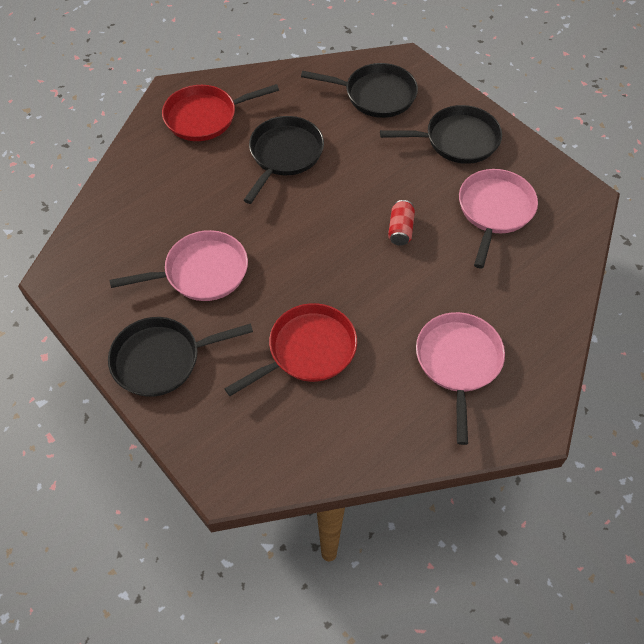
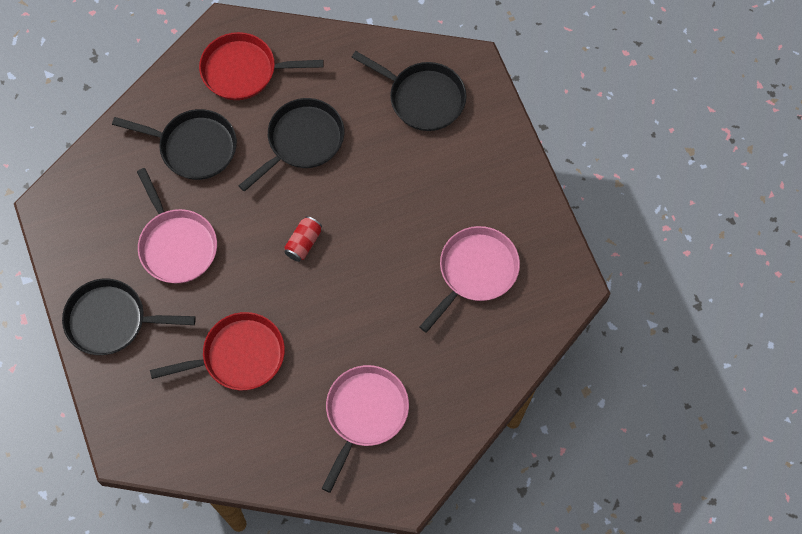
camera: 20 degrees right, 10 degrees up
(201, 272) = (176, 245): pink pan -> pink pan turned 60 degrees clockwise
(400, 230) = (376, 262): red can -> red can (303, 243)
(457, 140) = (479, 179): black pan -> black pan (194, 147)

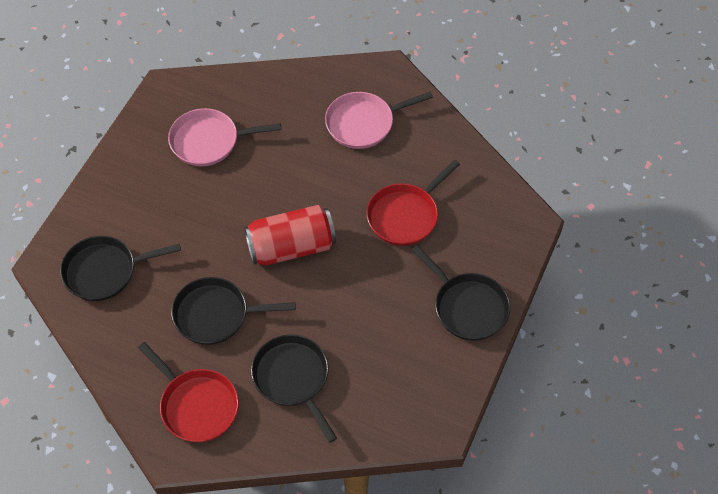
camera: 135 degrees left, 10 degrees down
(176, 245) = (375, 319): pink pan -> none
(239, 356) = (405, 215): red pan -> red pan turned 75 degrees counterclockwise
(303, 243) = (291, 247): red can -> red can, size x2.17
(423, 98) = (105, 271): black pan -> black pan turned 90 degrees counterclockwise

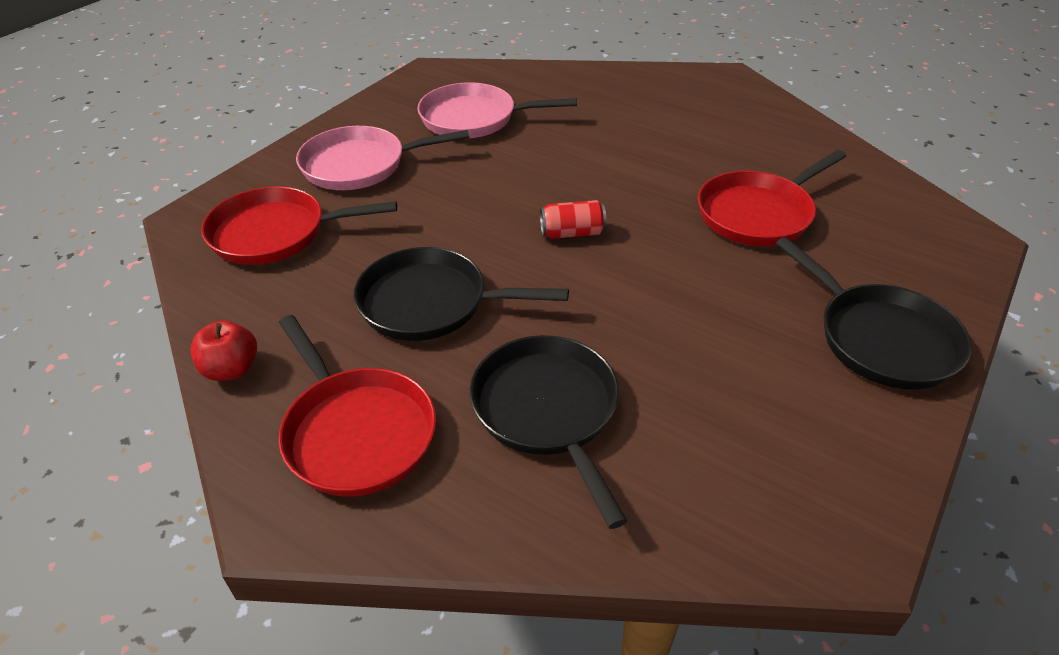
camera: 10 degrees right, 15 degrees down
(105, 271) = (275, 233): black pan -> red pan
(116, 376) = (231, 369): none -> red apple
(291, 247) = (572, 233): red can -> red can, size x0.46
(363, 123) = (693, 118): pink pan -> pink pan (360, 165)

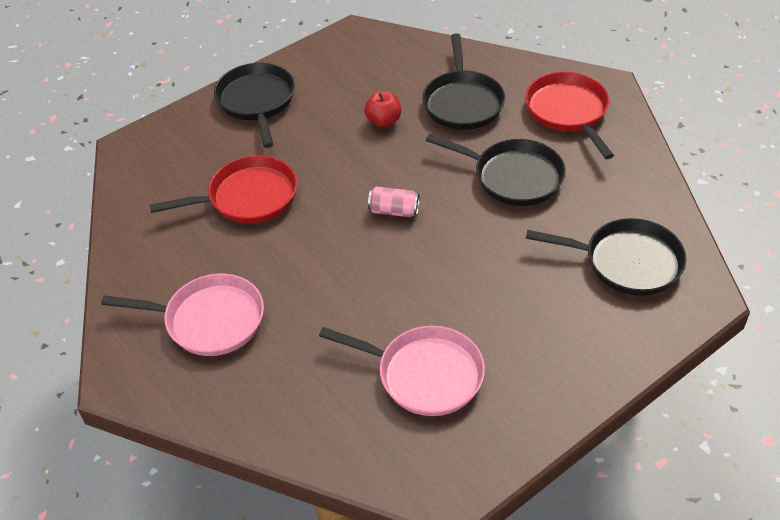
camera: 160 degrees left, 5 degrees up
(231, 369) = (644, 159): red apple -> red apple (383, 121)
(275, 233) = (627, 262): red pan -> black pan
(360, 165) = (552, 329): pink pan -> pink pan (209, 320)
(572, 233) = (394, 211): red can -> pink can

